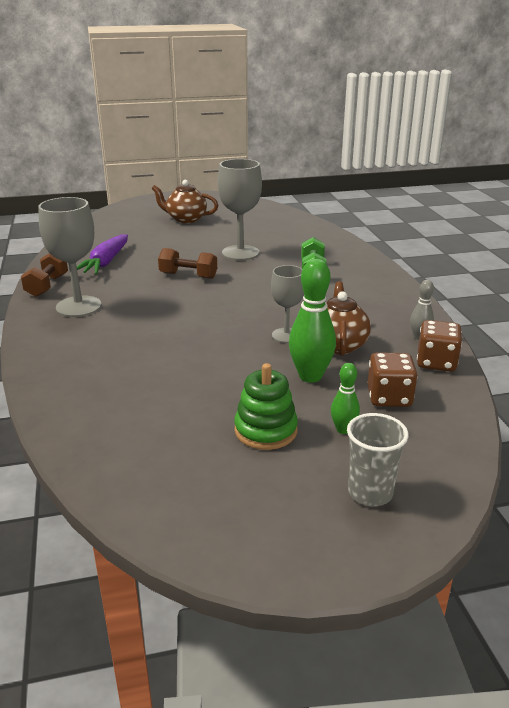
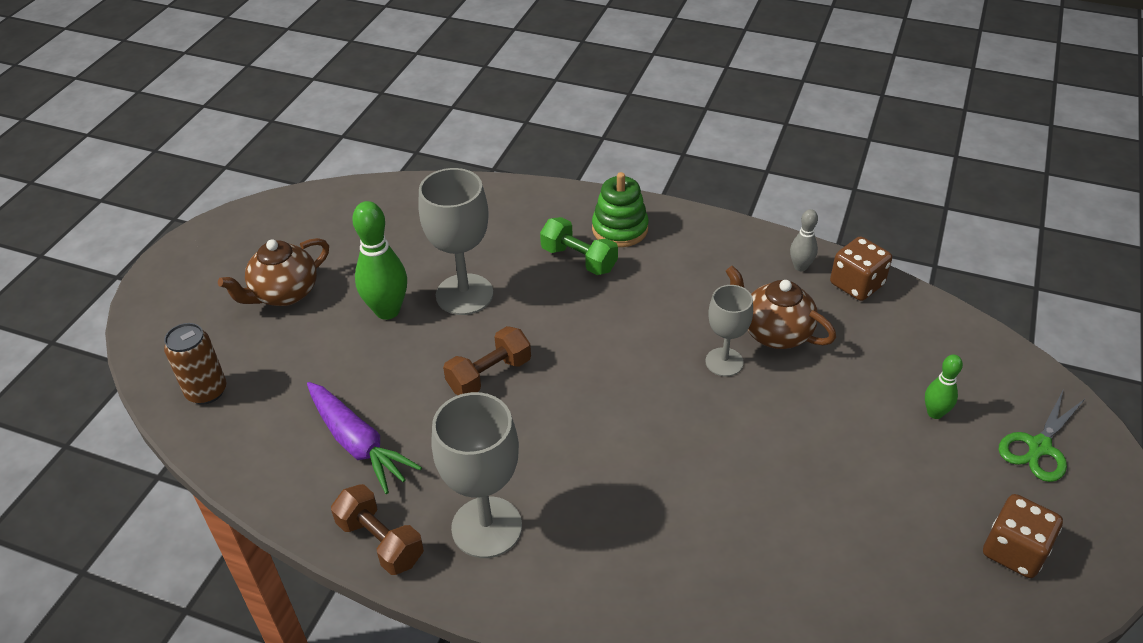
camera: 55 degrees left, 15 degrees up
(105, 226) = (206, 391): none -> brown can
(265, 430) = (905, 471): green stacking toy -> green stacking toy (620, 229)
(310, 376) = (824, 387): green bowling pin -> green bowling pin (387, 311)
(370, 493) = (1039, 447): grey cup -> green scissors
(389, 397) = (898, 351): brown dice -> brown dice (1014, 551)

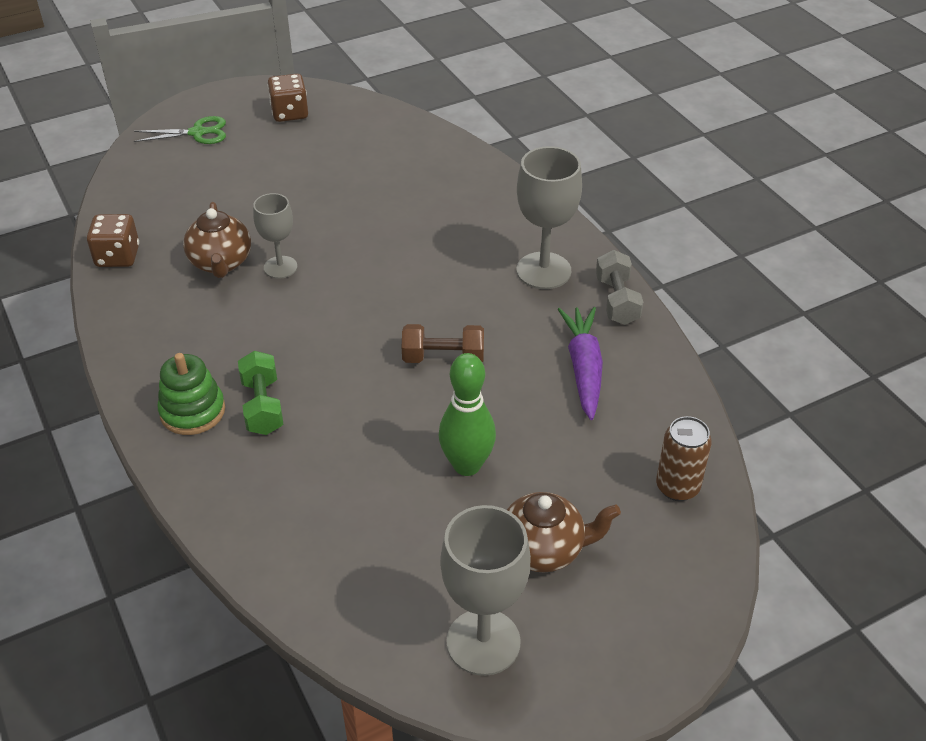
camera: 140 degrees left, 0 degrees up
(380, 541) = (617, 301): brown dumbbell -> grey dumbbell
(464, 294) = (389, 437): grey goblet -> grey goblet (483, 642)
(800, 267) = (127, 291): grey bowling pin -> none
(935, 413) = (216, 173): green bowling pin -> none

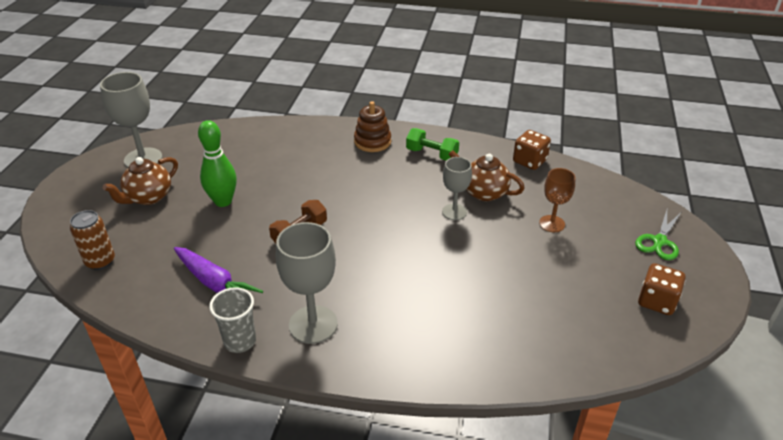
camera: 130 degrees right, 5 degrees down
(192, 411) = (372, 142): green stacking toy -> brown stacking toy
(233, 198) = (552, 224): none -> brown goblet
(262, 406) = (348, 161): green dumbbell -> green dumbbell (432, 154)
(617, 301) = (240, 341): grey dumbbell -> grey cup

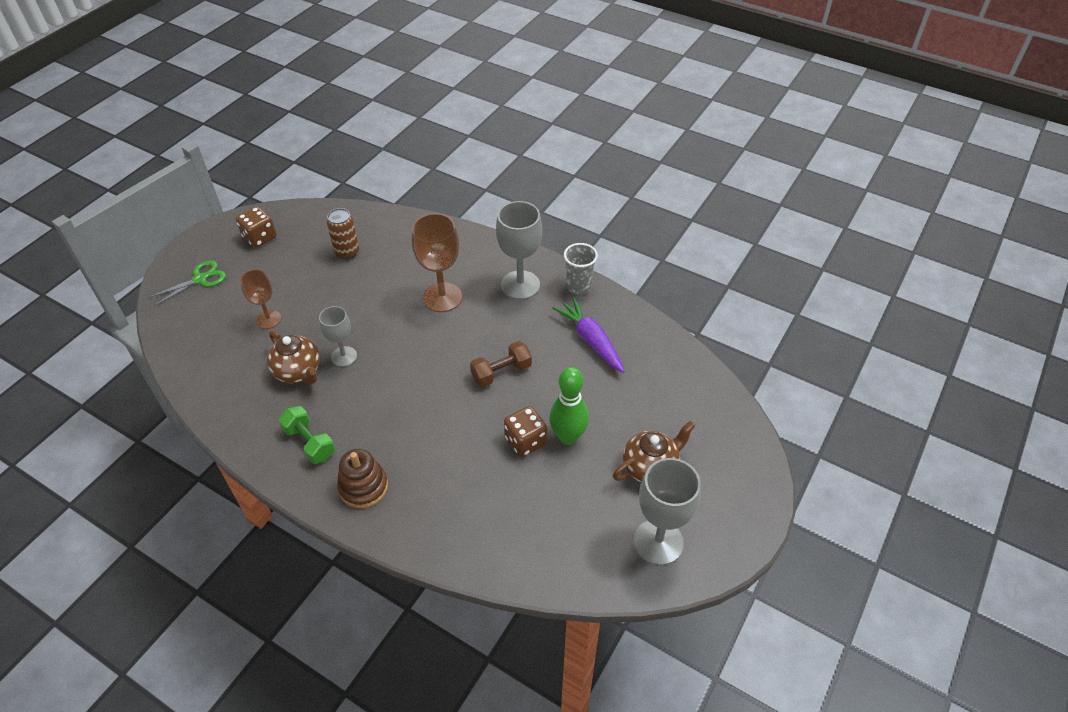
camera: 160 degrees left, 10 degrees up
(100, 261) = (695, 391): brown can -> brown can (347, 252)
(396, 287) = (442, 297): none -> brown goblet
(529, 161) = (215, 400): brown dice -> brown dice (525, 441)

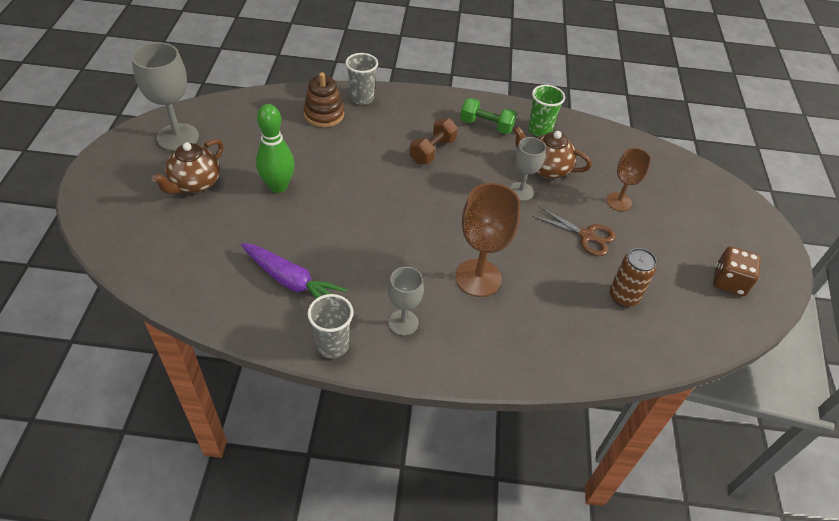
camera: 150 degrees right, 0 degrees up
(200, 279) = (723, 218): green scissors -> none
(260, 418) = (539, 130): none -> green cup
(327, 301) = (586, 236): none -> brown scissors
(363, 487) = (422, 112): brown stacking toy -> brown stacking toy (324, 114)
(419, 534) = (362, 98): none -> grey cup
(501, 372) = (368, 221): brown dumbbell -> brown dumbbell (432, 151)
(520, 285) = (403, 323): grey goblet -> grey goblet, size x0.61
(525, 441) = (314, 173): brown dice -> none

